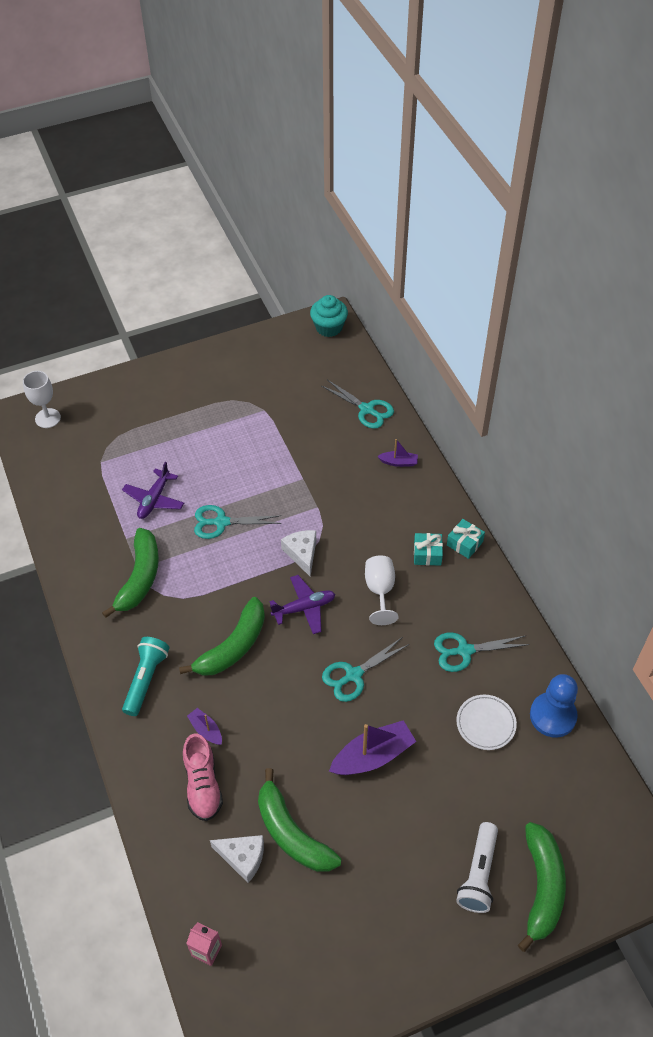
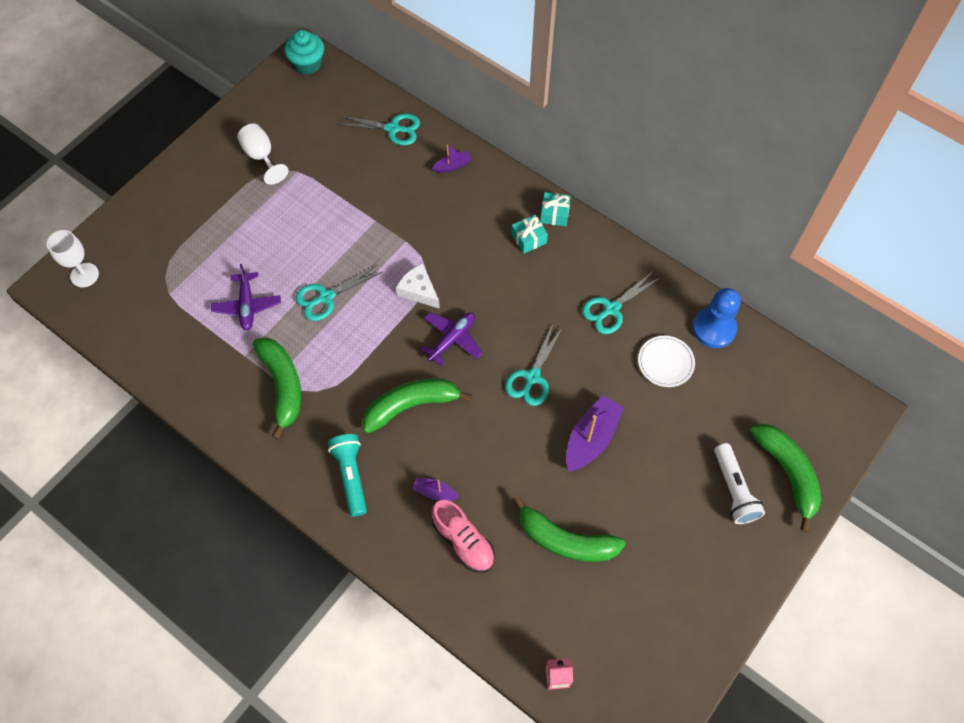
camera: 30 degrees left, 10 degrees up
(233, 646) = (411, 405): green banana -> green banana turned 120 degrees counterclockwise
(243, 858) = (537, 584): white cheese -> none
(380, 590) = (508, 291): white goblet -> white goblet (261, 156)

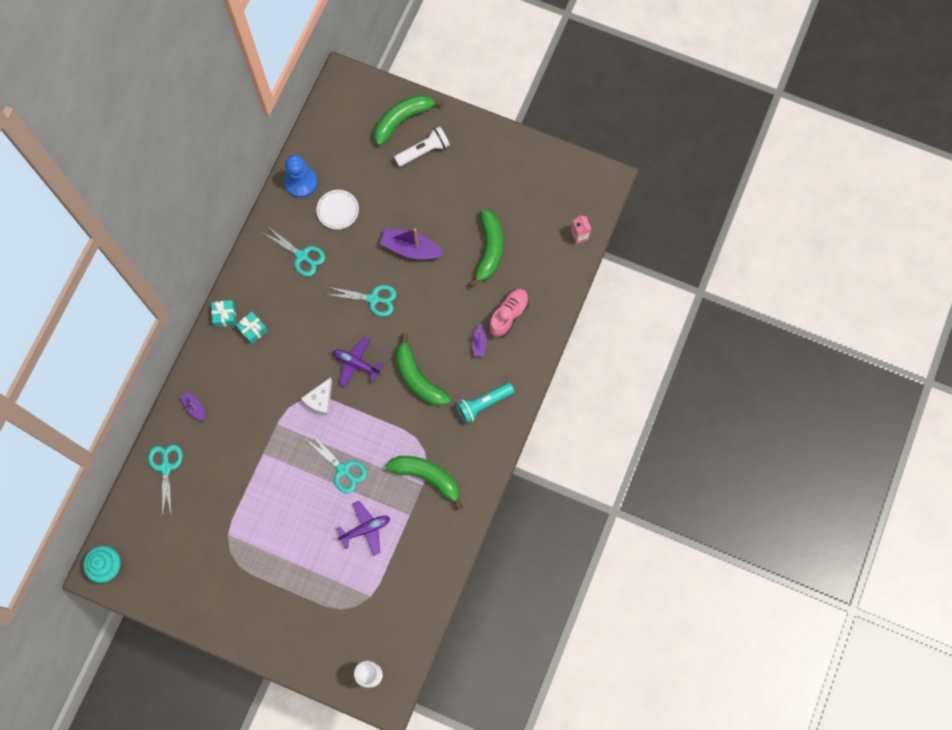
camera: 105 degrees left, 10 degrees up
(261, 156) = (219, 570): white goblet -> none
(282, 386) = (427, 477): green banana -> green banana turned 60 degrees clockwise

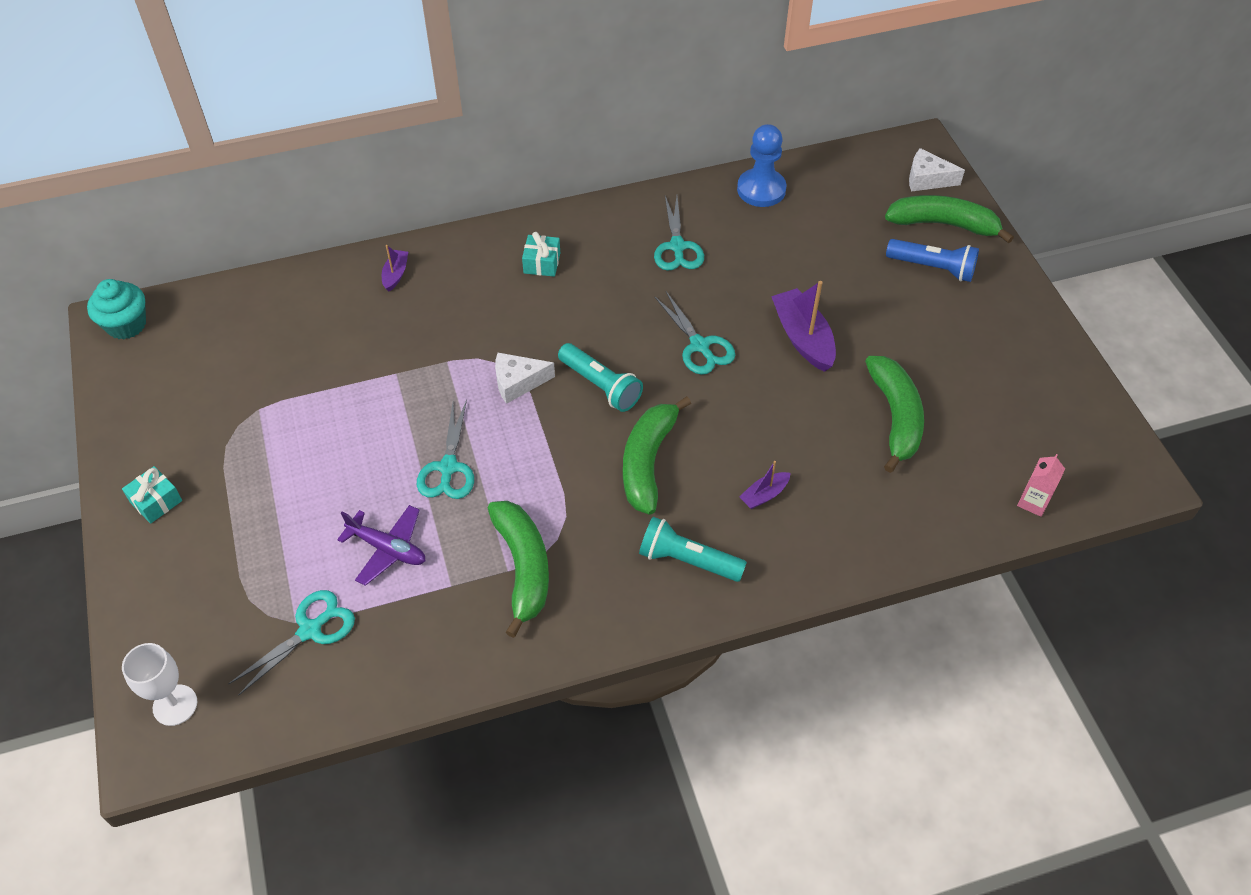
camera: 50 degrees right, 20 degrees down
(166, 467) = (297, 297): turquoise scissors -> turquoise scissors (310, 630)
(225, 315) = (533, 229): turquoise gift -> turquoise gift (156, 501)
(338, 210) = (767, 241): white plate -> none
(356, 364) = (600, 386): purple plane -> turquoise flashlight
(368, 98) = (927, 179): none -> white cheese
(423, 151) = (932, 268): white flashlight -> blue flashlight
(489, 250) = (895, 417): green banana -> green banana turned 60 degrees counterclockwise
(508, 315) = (837, 500): pink shoe -> none

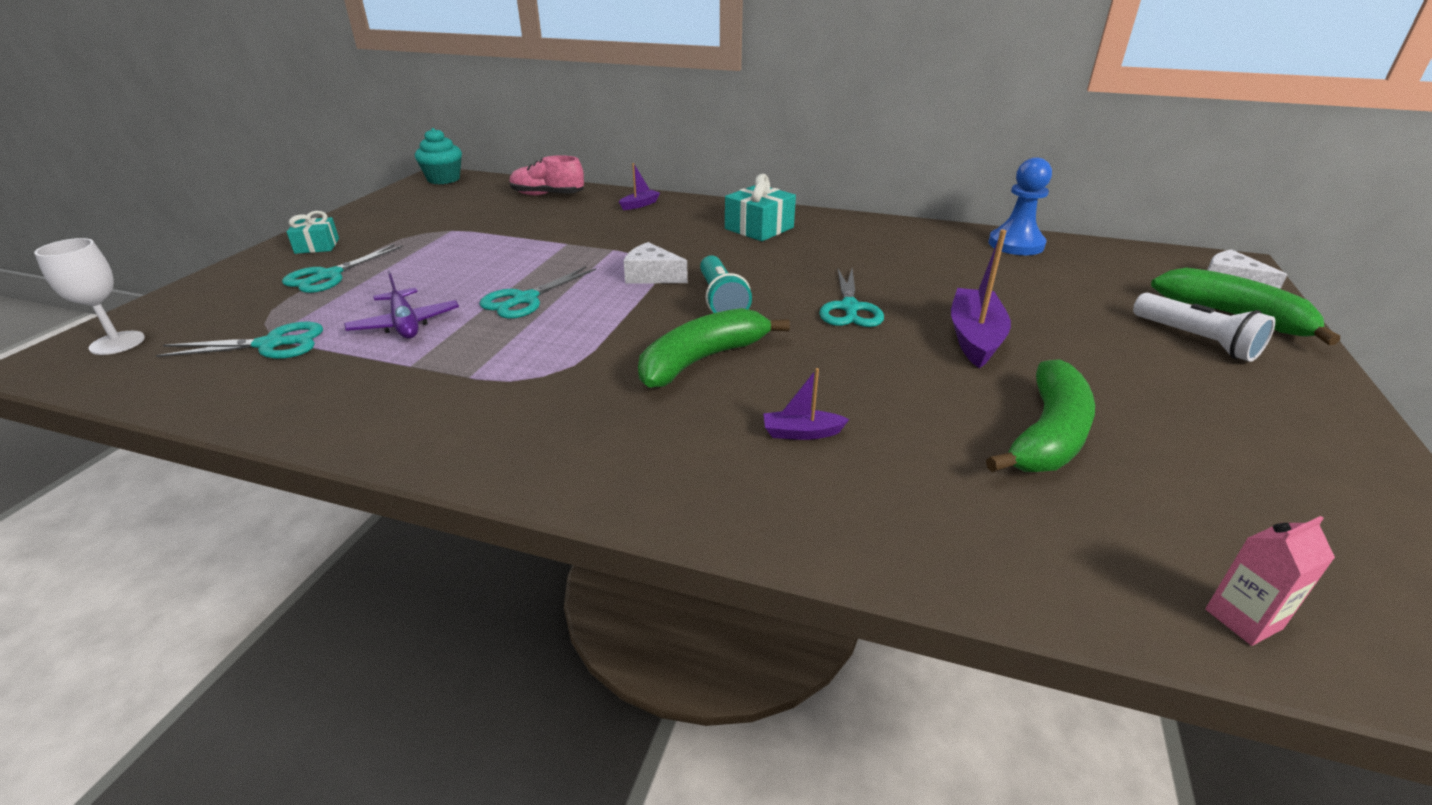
camera: 35 degrees right, 20 degrees down
(282, 301) = (547, 195): none -> pink shoe
(523, 567) = (485, 381): green banana -> none
(542, 263) = (759, 228): turquoise gift -> turquoise gift, size x1.56
(677, 247) = (893, 251): turquoise scissors -> turquoise scissors (329, 276)
(688, 560) = (647, 447): turquoise flashlight -> none
(932, 268) = (1195, 340): blue flashlight -> white flashlight

